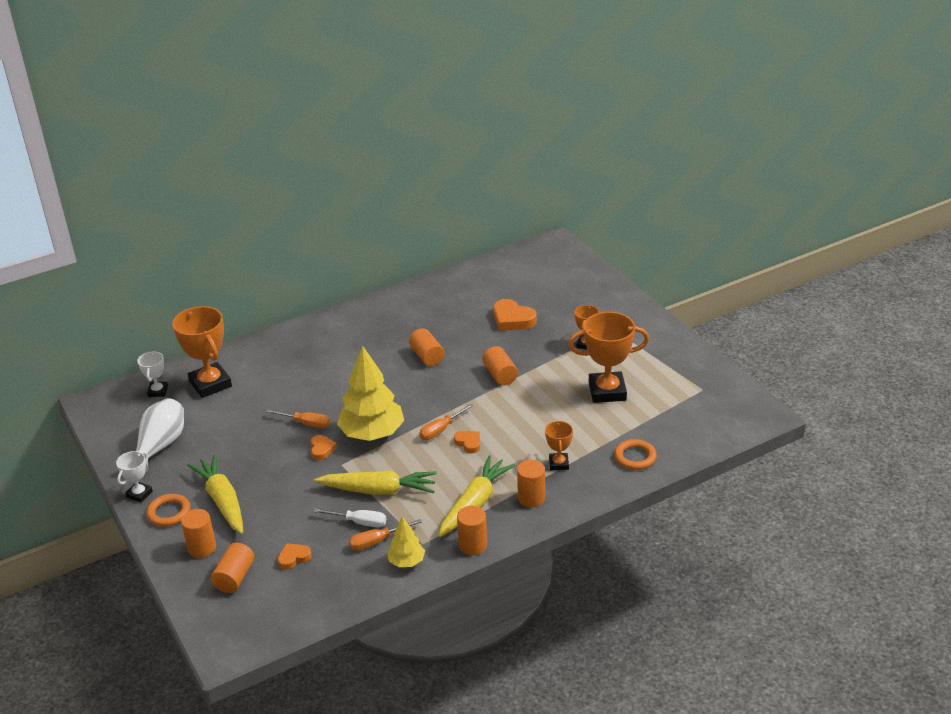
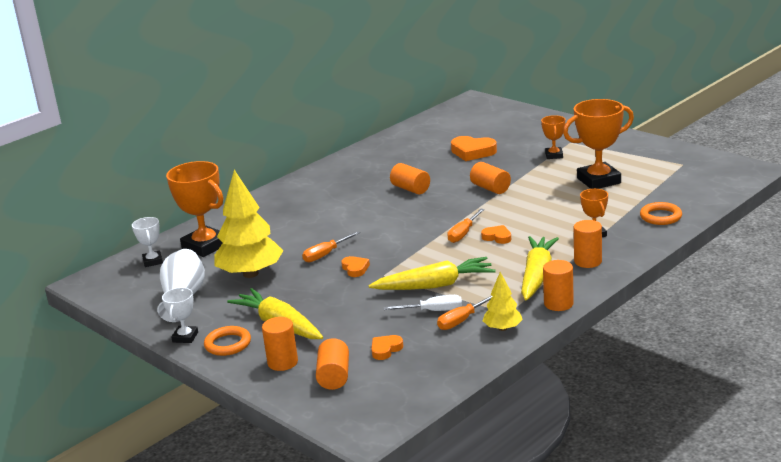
camera: 15 degrees left, 10 degrees down
(306, 424) = (325, 254): orange screwdriver -> orange screwdriver turned 135 degrees clockwise
(372, 434) = (397, 249): yellow tree -> yellow tree (250, 274)

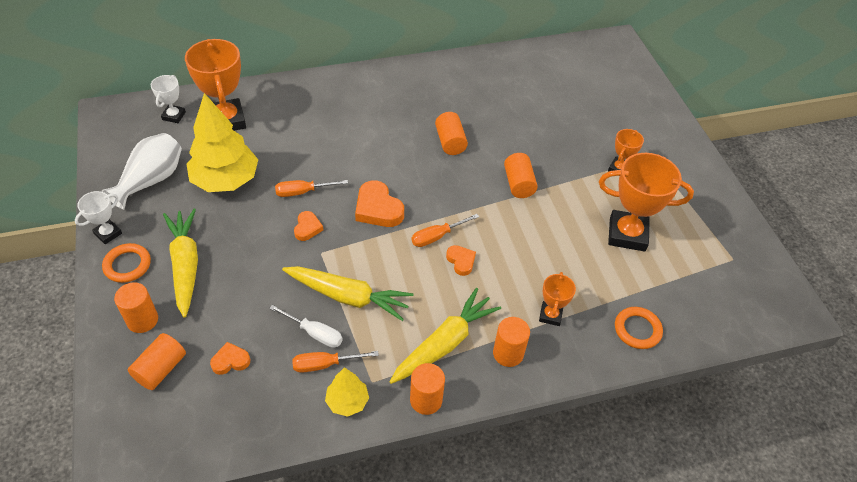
camera: 25 degrees right, 25 degrees up
(472, 152) = (550, 120): orange heart -> orange heart (378, 209)

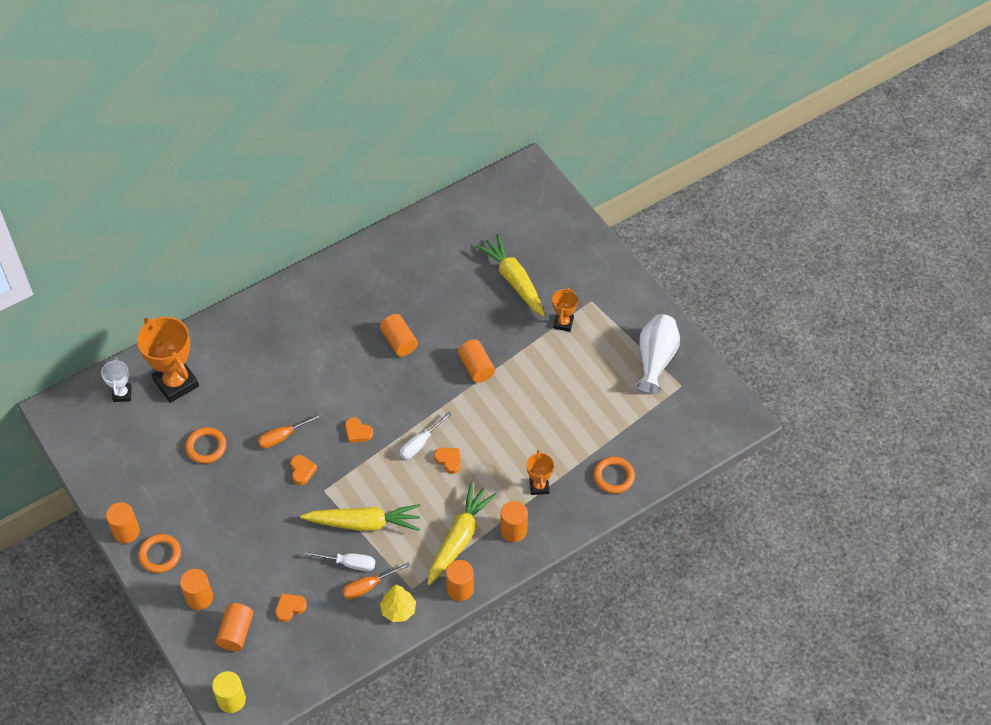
camera: 15 degrees left, 5 degrees up
(108, 233) = (126, 532): white trophy -> orange cylinder
(116, 444) = (231, 700): none -> yellow cylinder
(151, 180) = (137, 468): white vase -> white vase (655, 359)
(185, 265) = (211, 539): yellow carrot -> yellow carrot (514, 280)
(225, 180) = (206, 447): yellow tree -> orange ring
(378, 209) = (357, 432): orange heart -> orange heart, size x0.58
(437, 236) = (420, 443): orange screwdriver -> white screwdriver
(627, 234) = (585, 389): orange trophy -> none

